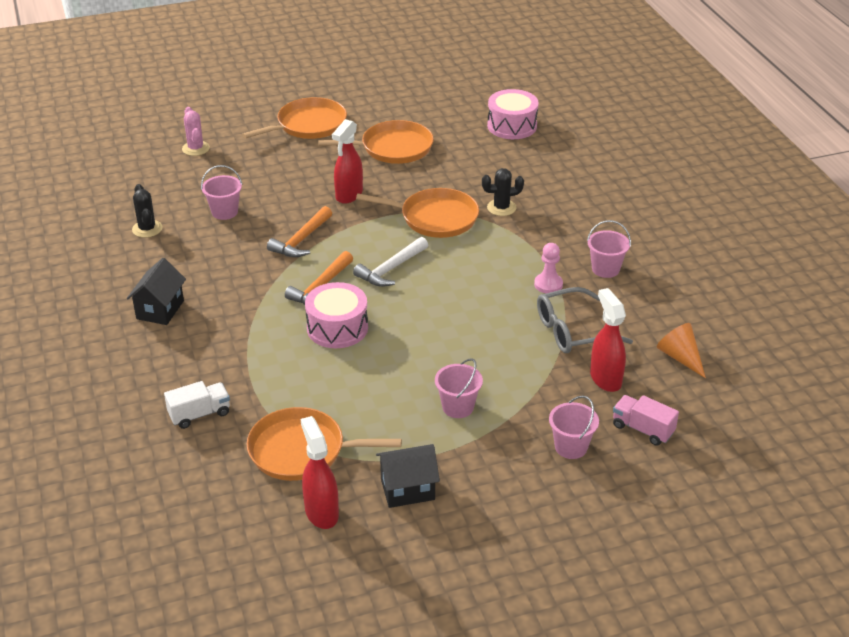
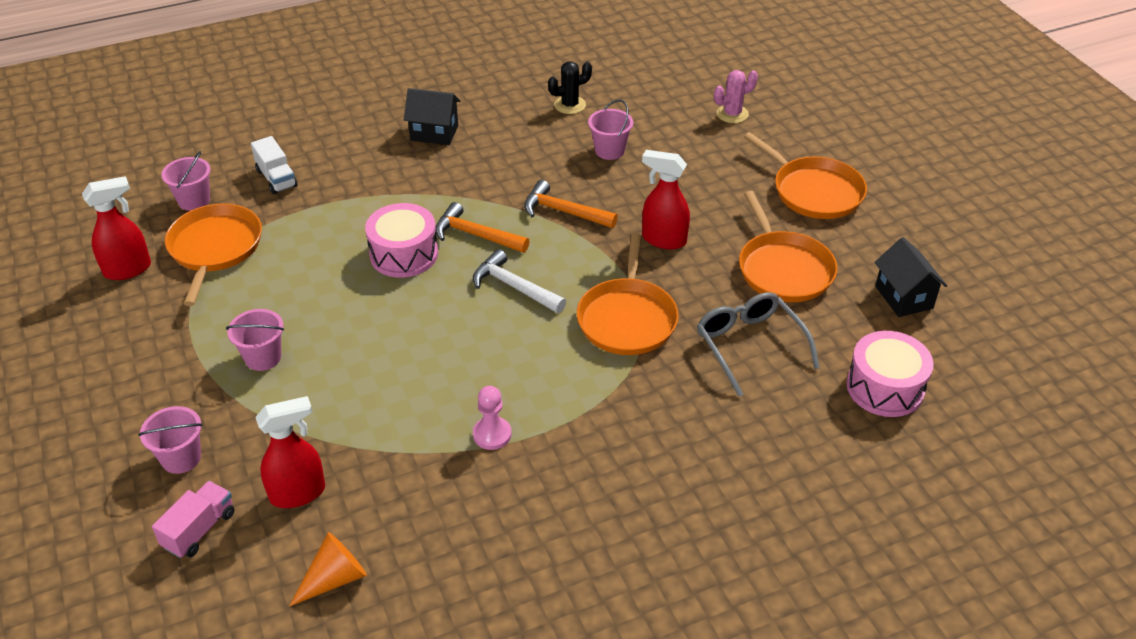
camera: 85 degrees right, 5 degrees up
(407, 489) = (144, 326): black house -> black house (904, 297)
(501, 208) = (663, 382): black cactus -> none
(573, 331) = (394, 460): grey glasses -> grey glasses (749, 345)
(605, 269) = (531, 498): pink bucket -> pink bucket (194, 200)

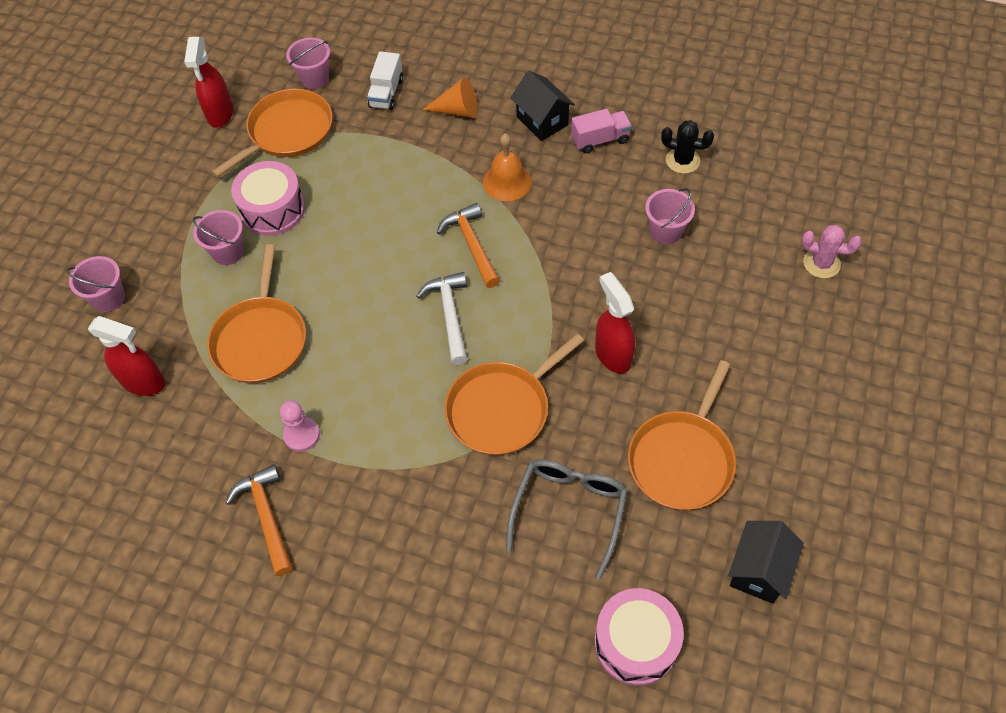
camera: 45 degrees right, 15 degrees up
(128, 269) = (220, 114): red spray bottle -> red spray bottle turned 75 degrees clockwise
(199, 530) = (67, 363): pink truck -> pink truck (600, 140)
(334, 578) = (101, 467): orange cone -> orange cone (457, 110)
(404, 254) = (403, 226): pink drum -> pink drum (273, 209)
(454, 183) = (507, 182): none -> orange bell
(563, 212) = (561, 269): orange hammer -> orange hammer (266, 516)
(814, 191) = (804, 399): orange pan -> orange pan (261, 339)

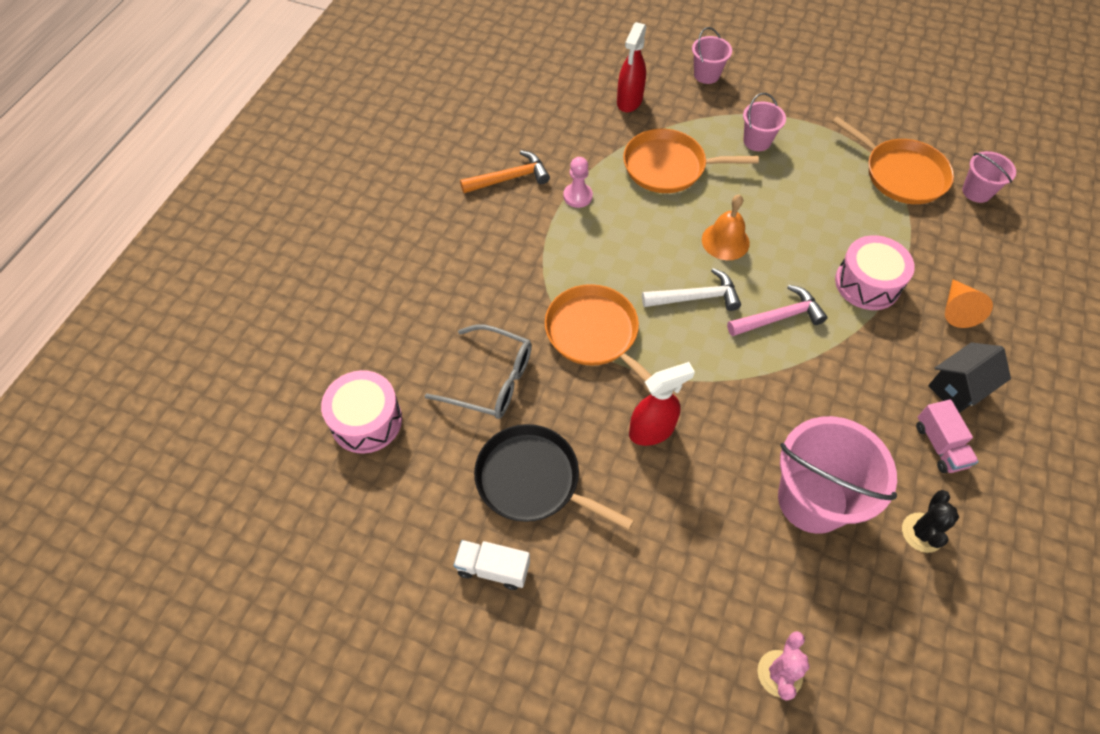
camera: 90 degrees right, 0 degrees up
(220, 114) = (914, 126): red spray bottle -> none
(273, 209) = (806, 168): pink drum -> pink drum (867, 283)
(386, 93) = (969, 249): white truck -> white truck (493, 568)
(471, 245) = (779, 317): orange hammer -> pink hammer
(507, 182) = (864, 351): orange bell -> orange bell (725, 241)
(665, 231) = (812, 500): pink bucket -> pink bucket, size x1.94
(682, 459) = (533, 480): orange pan -> black pan
(759, 571) = (412, 532): black house -> none

